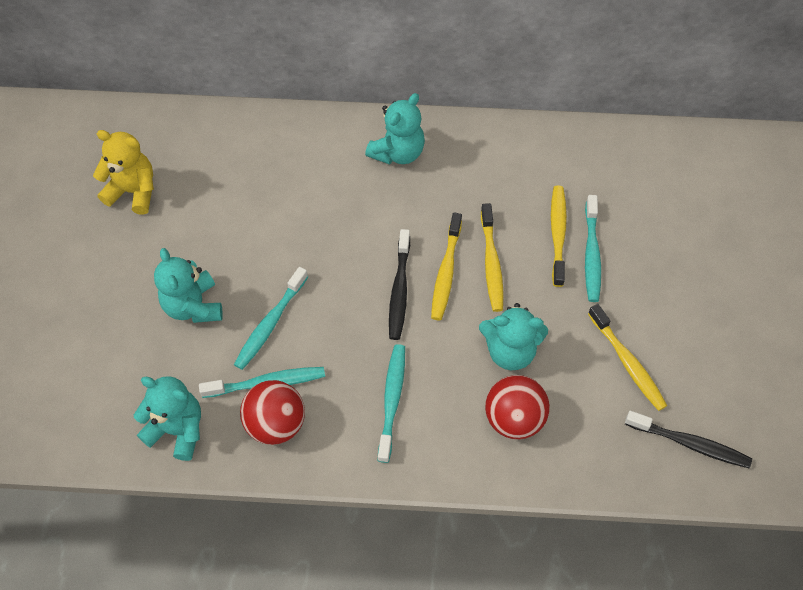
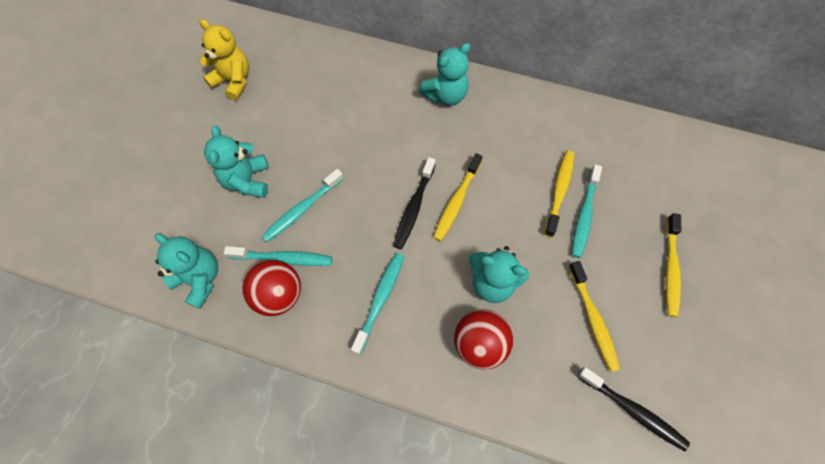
camera: 15 degrees right, 5 degrees up
(491, 263) = (496, 203): yellow toothbrush -> yellow toothbrush (670, 268)

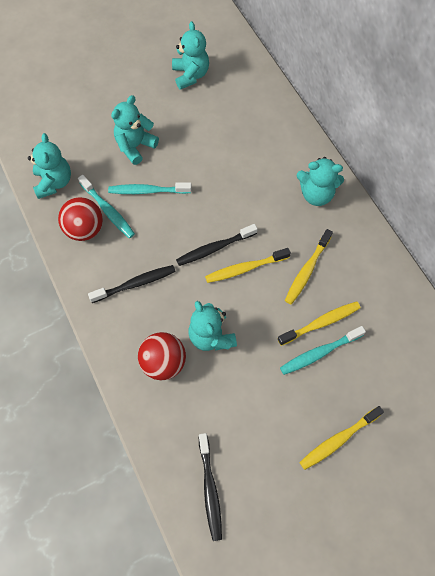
camera: 45 degrees right, 0 degrees up
(233, 81) = (190, 75): yellow teddy bear -> turquoise teddy bear
(380, 300) = (135, 284): turquoise toothbrush -> black toothbrush
(593, 319) = (248, 417): yellow toothbrush -> yellow toothbrush (307, 270)

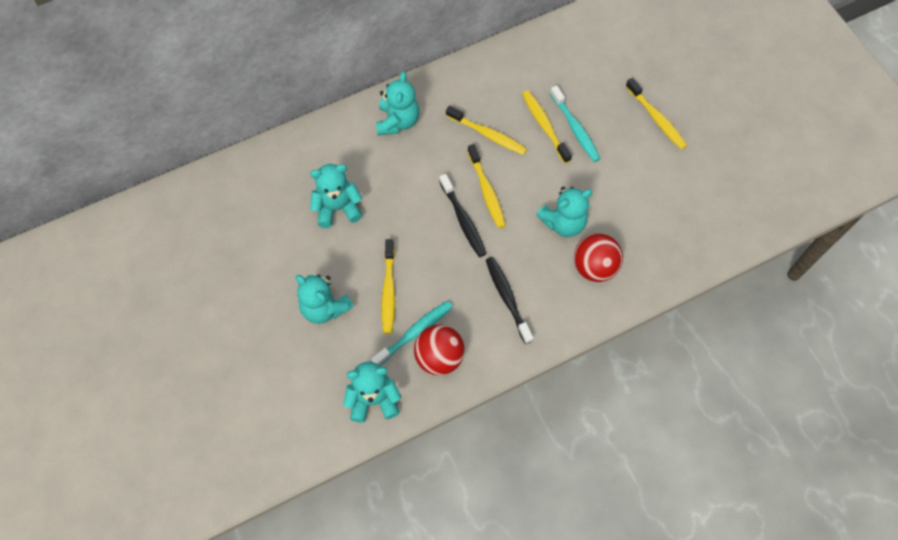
camera: 90 degrees left, 0 degrees up
(147, 191) = (388, 291): turquoise toothbrush -> yellow toothbrush
(190, 75) = (220, 247): turquoise teddy bear -> turquoise teddy bear (337, 208)
(210, 489) = (712, 223): black toothbrush -> none

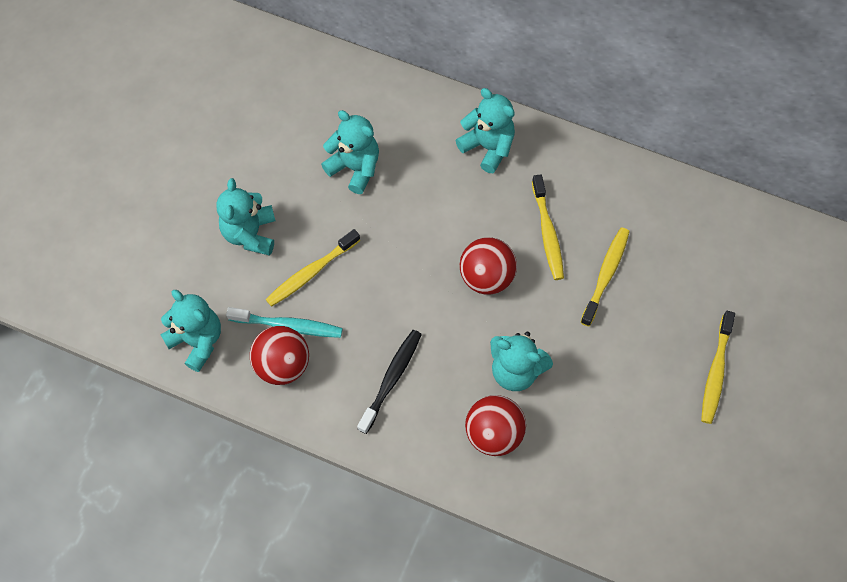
camera: 50 degrees right, 0 degrees up
(397, 121) = (488, 147): turquoise teddy bear -> turquoise teddy bear turned 105 degrees counterclockwise
(463, 220) = (437, 280): black toothbrush -> none
(486, 191) = (486, 277): yellow toothbrush -> red ball
(575, 128) = (629, 305): turquoise toothbrush -> none

